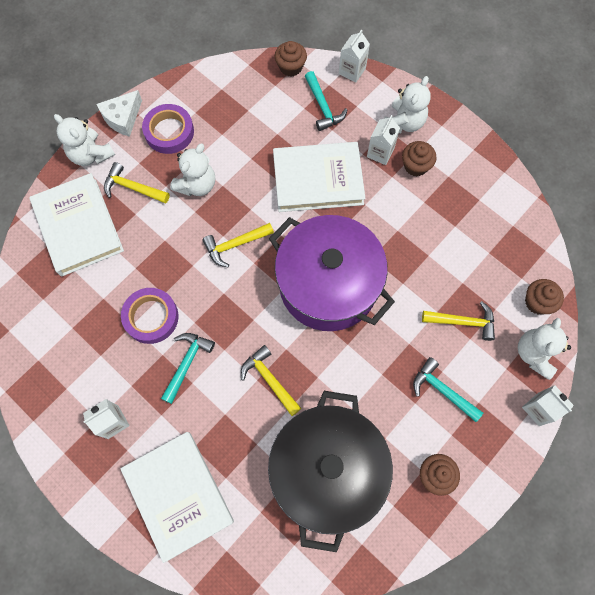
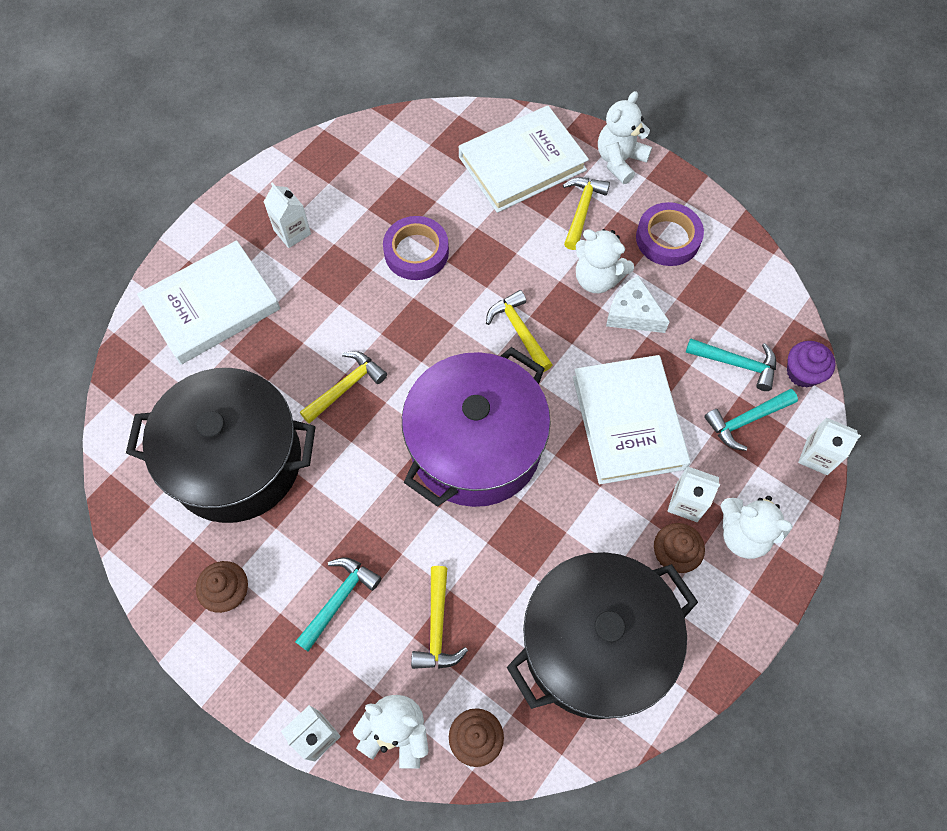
camera: 85 degrees right, 5 degrees down
(123, 118) = (677, 185): white cheese -> white cheese (632, 314)
(187, 363) = (362, 296): turquoise hammer -> turquoise hammer (736, 364)
(290, 67) = (803, 373): brown cupcake -> purple cupcake
(475, 221) = (595, 645): none -> black pot

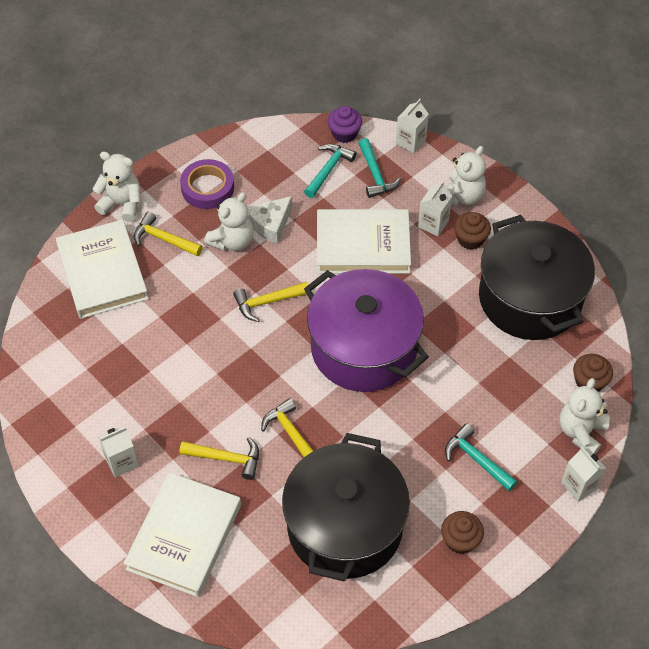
camera: 80 degrees left, 10 degrees down
(211, 306) = (184, 537): white book -> white book turned 45 degrees clockwise
(416, 252) = (171, 365): purple tape -> none
(437, 627) = (506, 395): yellow hammer -> yellow hammer (226, 458)
(619, 160) = (122, 204): white teddy bear -> white teddy bear turned 150 degrees clockwise

